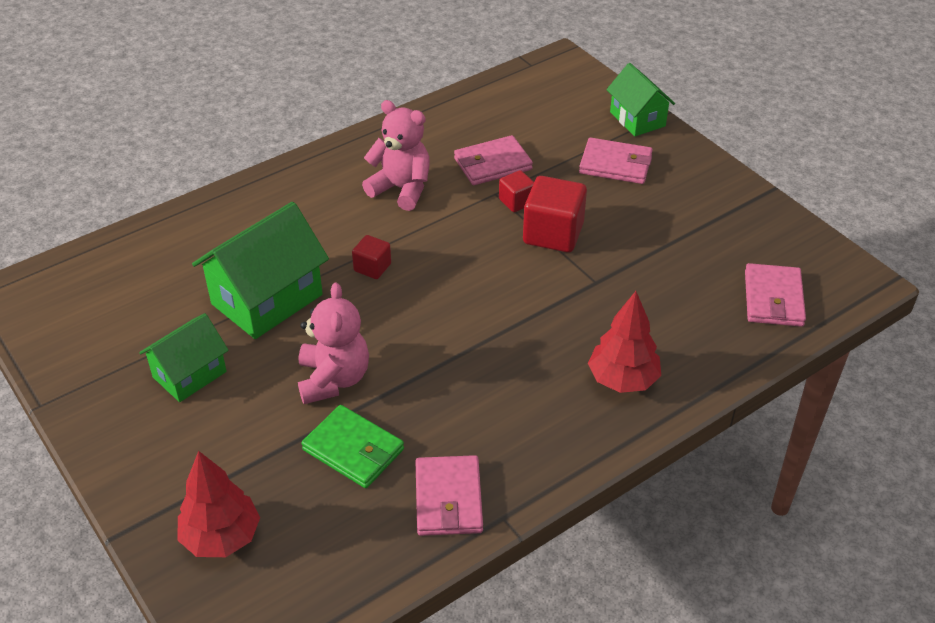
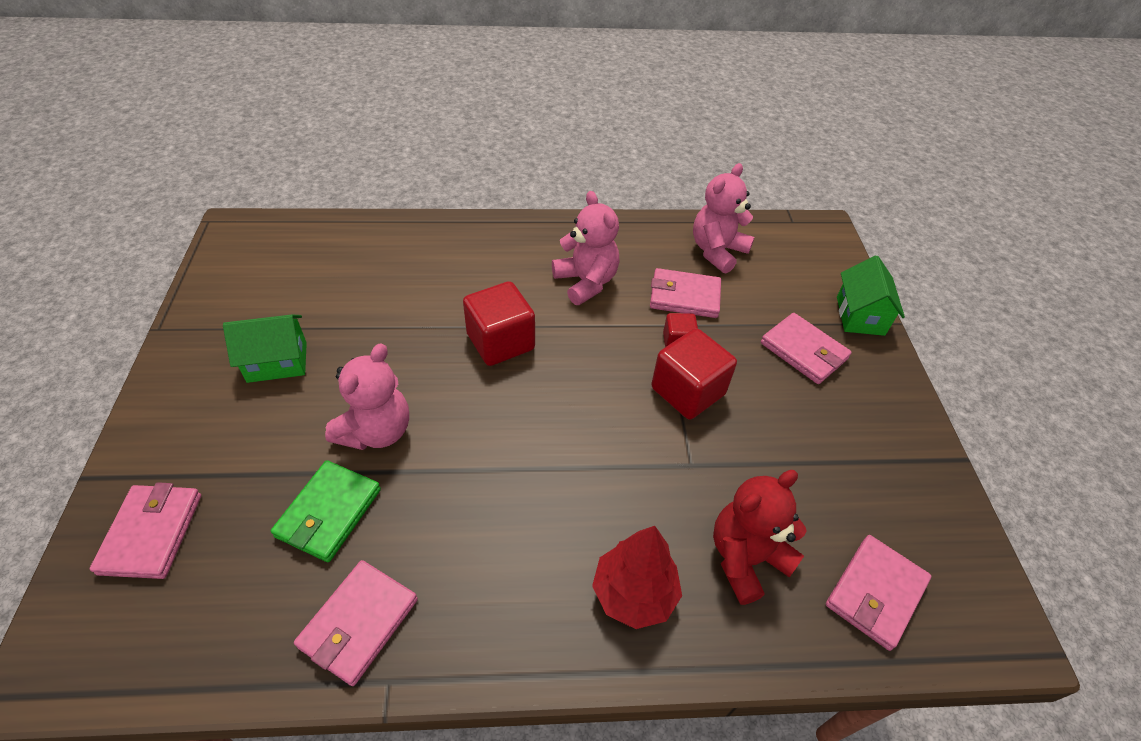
camera: 30 degrees right, 5 degrees up
(221, 537) = (152, 533): red tree -> pink wallet
(267, 299) = (394, 327): green house -> none
(353, 450) = (328, 513): green wallet -> green wallet turned 45 degrees clockwise
(372, 267) = (500, 342): red cube -> red cube, size x1.84
(489, 116) = (717, 251): none -> pink teddy bear
(679, 321) = (746, 558): none -> red teddy bear

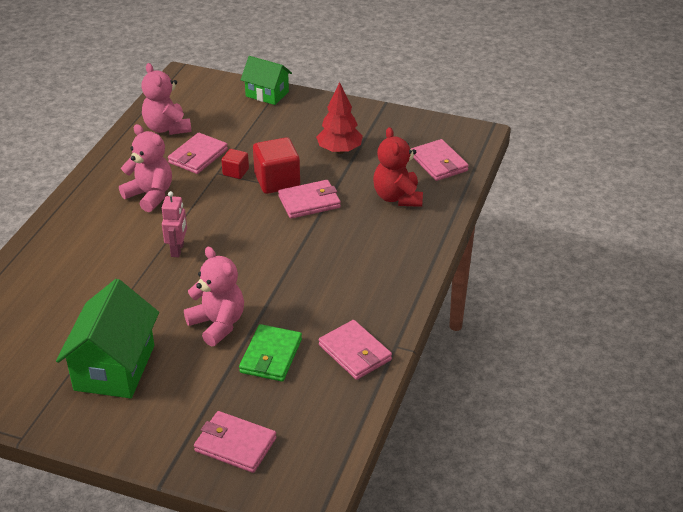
camera: 65 degrees left, 10 degrees down
(277, 362) = (114, 367): green house -> green house, size x1.61
(328, 513) = (271, 356): green wallet -> green wallet turned 60 degrees clockwise
(500, 342) = (178, 250): red cube -> pink robot
(586, 282) = (150, 195): pink teddy bear -> pink teddy bear turned 45 degrees clockwise
(634, 593) = (395, 243): red tree -> red tree (339, 150)
(803, 351) = (278, 126): pink wallet -> pink wallet (309, 202)

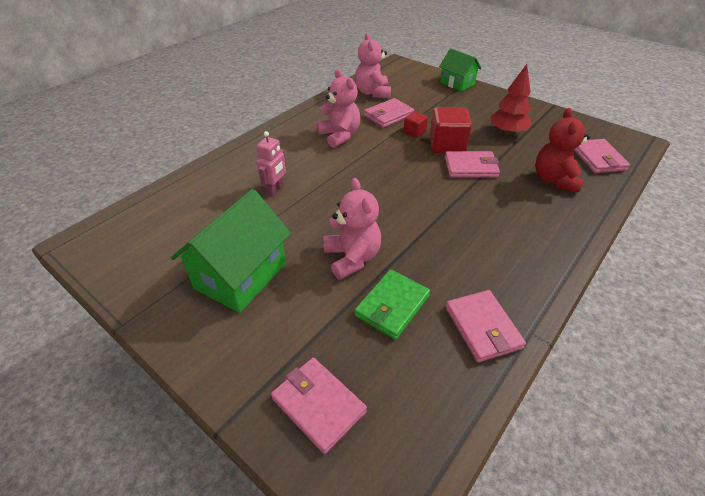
camera: 20 degrees right, 5 degrees up
(178, 250) = (343, 182): pink robot -> pink robot (275, 190)

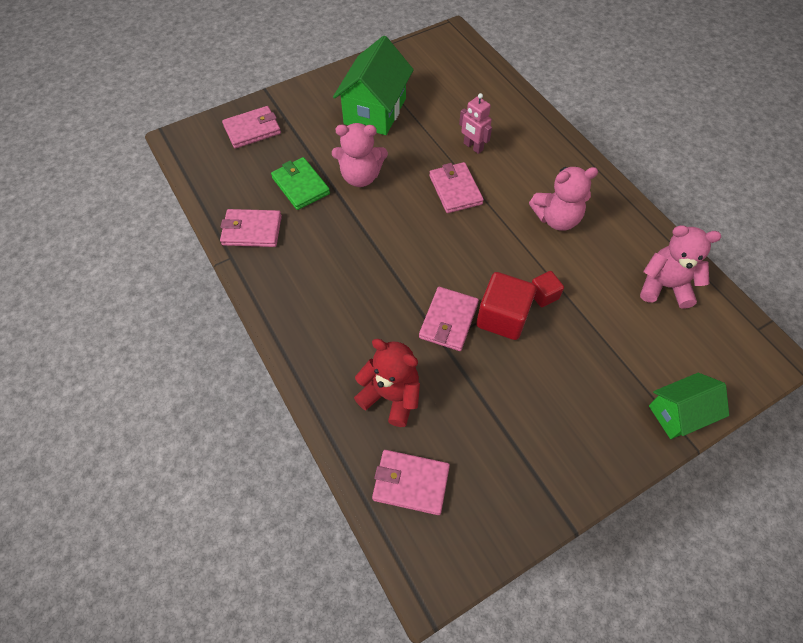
camera: 110 degrees right, 15 degrees up
(241, 276) = (375, 111): green house -> green house turned 60 degrees clockwise
(388, 115) = (594, 282): pink wallet -> pink wallet (455, 190)
(507, 132) = (511, 404): red tree -> none

